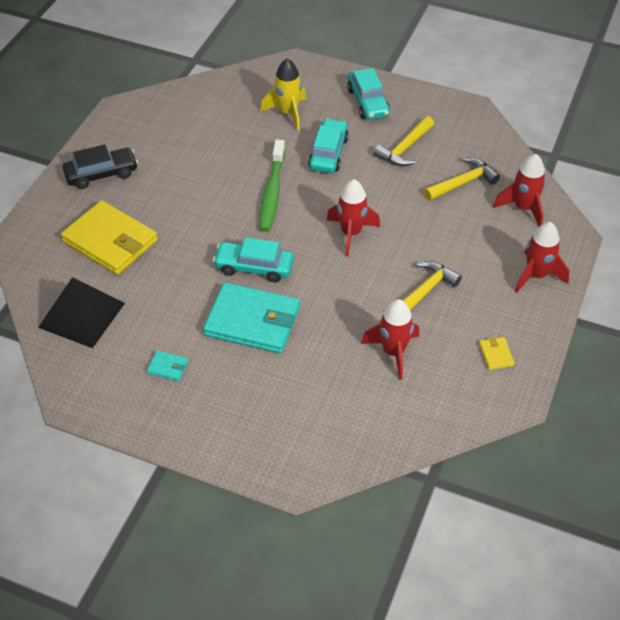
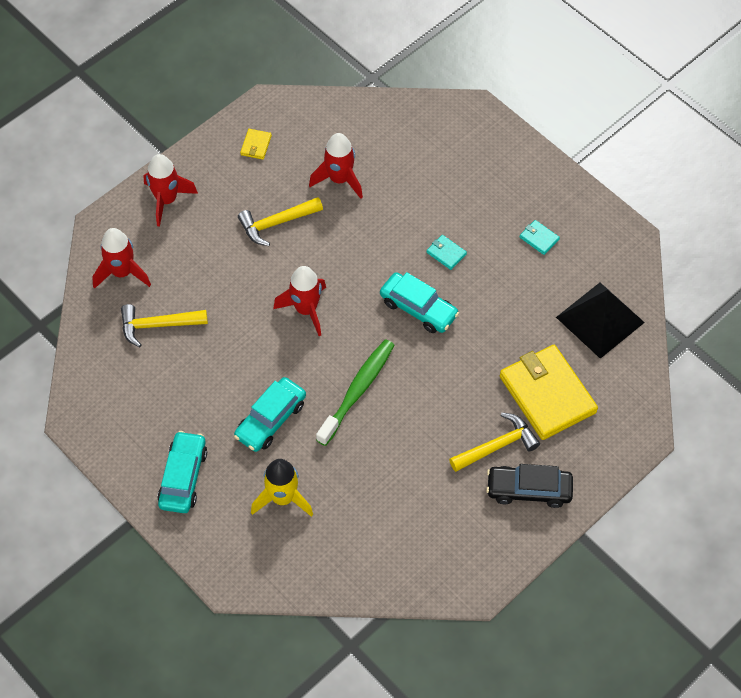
camera: 155 degrees left, 10 degrees up
(252, 321) = (446, 253): turquoise wallet -> turquoise wallet, size x0.41
(404, 149) = (187, 393): yellow hammer -> yellow hammer (497, 446)

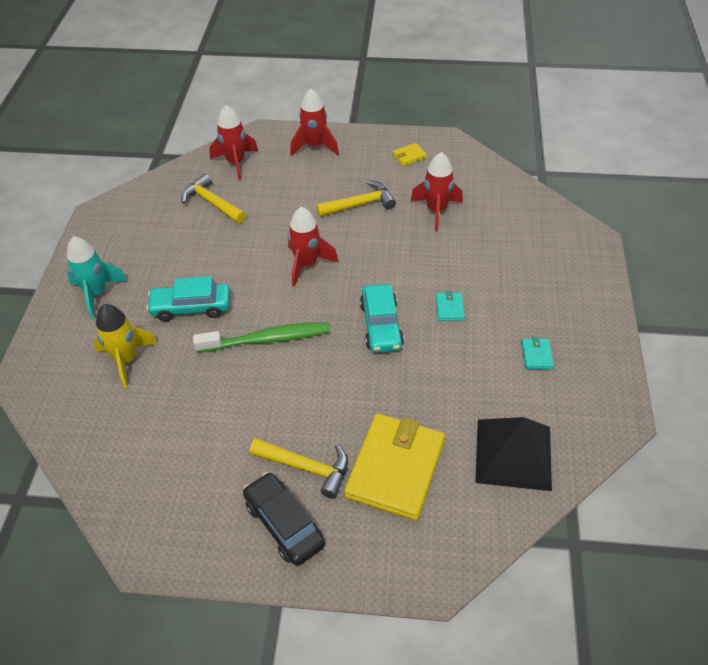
camera: 50 degrees right, 10 degrees down
(183, 477) = (97, 293): turquoise car -> turquoise rocket
(276, 223) = (360, 204): yellow hammer -> yellow hammer turned 135 degrees clockwise

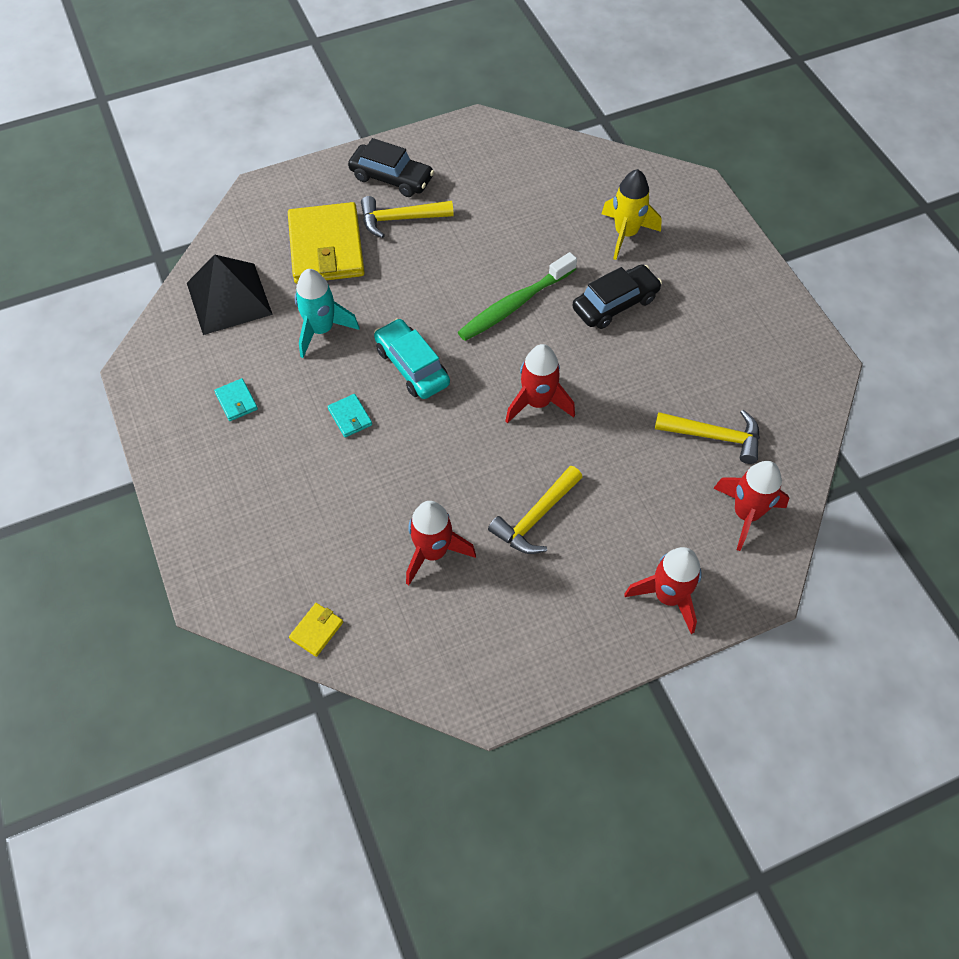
camera: 150 degrees right, 10 degrees up
(97, 293) = (720, 278): turquoise rocket -> turquoise rocket (321, 330)
(191, 307) = (615, 304): turquoise car -> black car
(409, 156) = (524, 641): yellow wallet -> yellow wallet (316, 630)

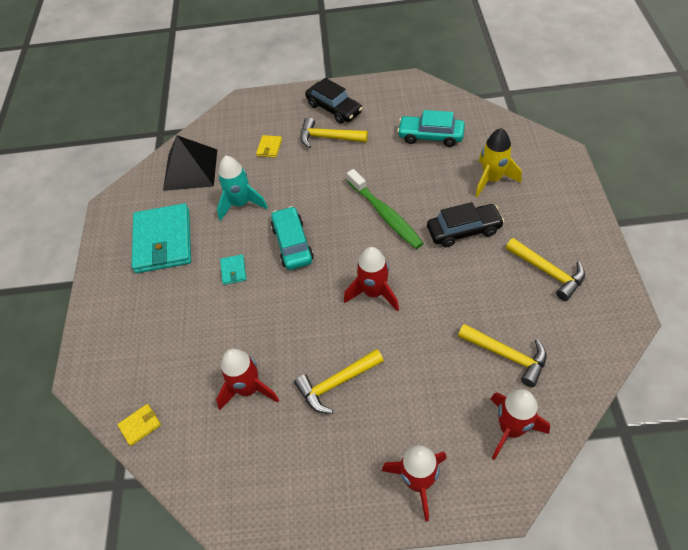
camera: 25 degrees right, 5 degrees down
(236, 401) = (163, 241): turquoise wallet -> turquoise wallet, size x2.46
(326, 247) = (269, 148): yellow wallet -> yellow wallet, size x0.41
(514, 305) = (385, 215): green toothbrush -> green toothbrush turned 105 degrees counterclockwise
(531, 193) = (430, 136): none -> turquoise car
(727, 332) = (548, 272): none -> yellow hammer

